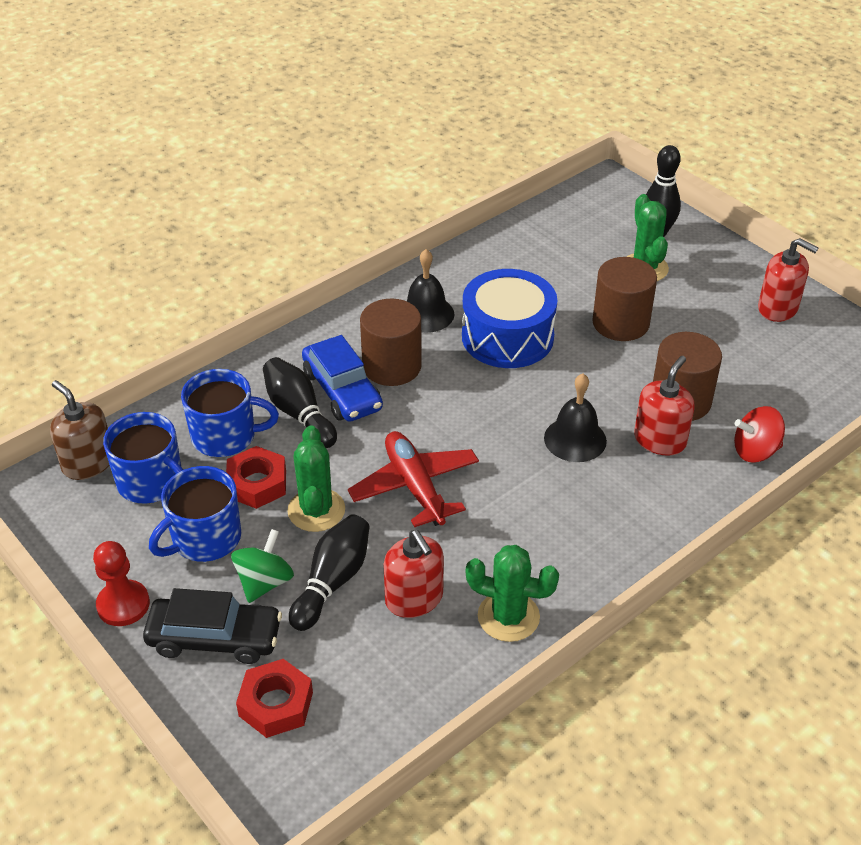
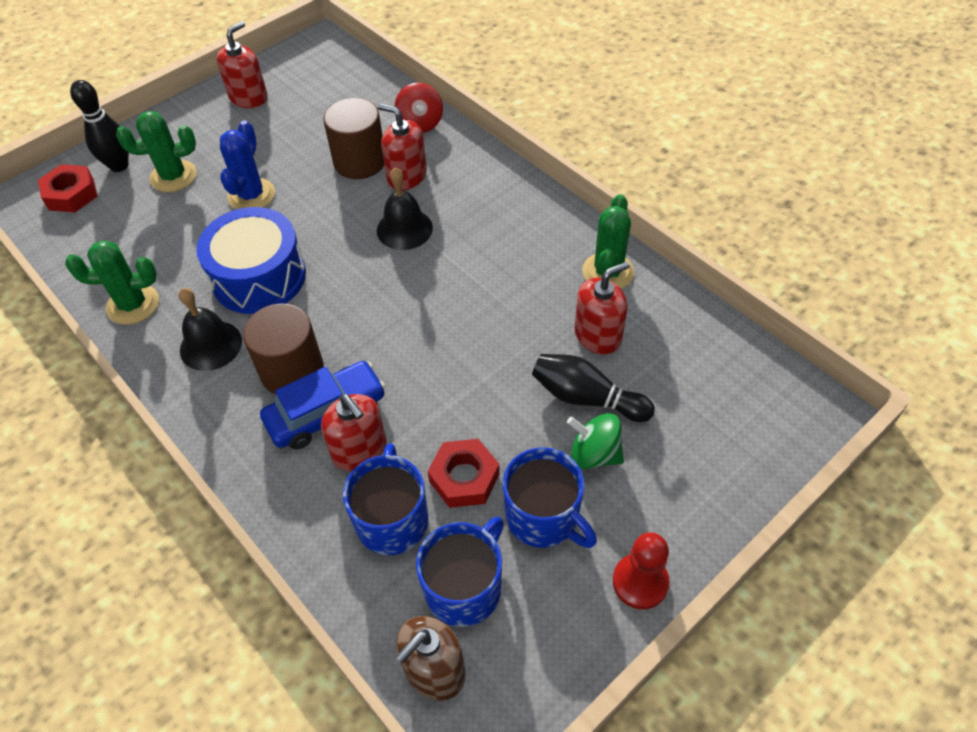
camera: 90 degrees left, 10 degrees up
(215, 638) = (667, 488): black car -> none
(276, 704) = (728, 427): red nut -> red nut (71, 194)
(299, 413) = (359, 450): black bowling pin -> red soap dispenser
(316, 510) = (499, 420): green cactus -> green cactus (133, 304)
(415, 486) = (465, 342): red plane -> none
(620, 323) = (251, 195): brown cylinder -> blue cactus

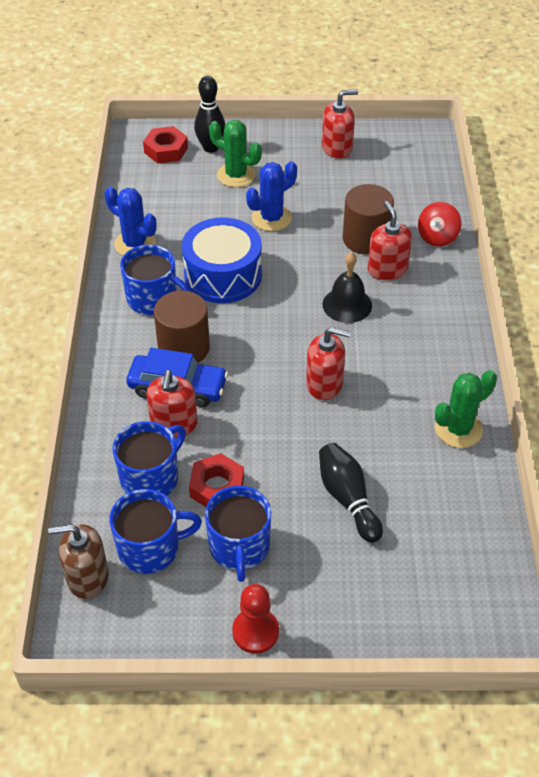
camera: 40 degrees right, 5 degrees down
(133, 304) = (135, 244): green cactus -> blue cactus
(211, 345) = (153, 299): black bell -> blue mug
(594, 454) = (313, 536): green spinning top -> none
(598, 335) = (402, 465): red soap dispenser -> red soap dispenser (324, 384)

